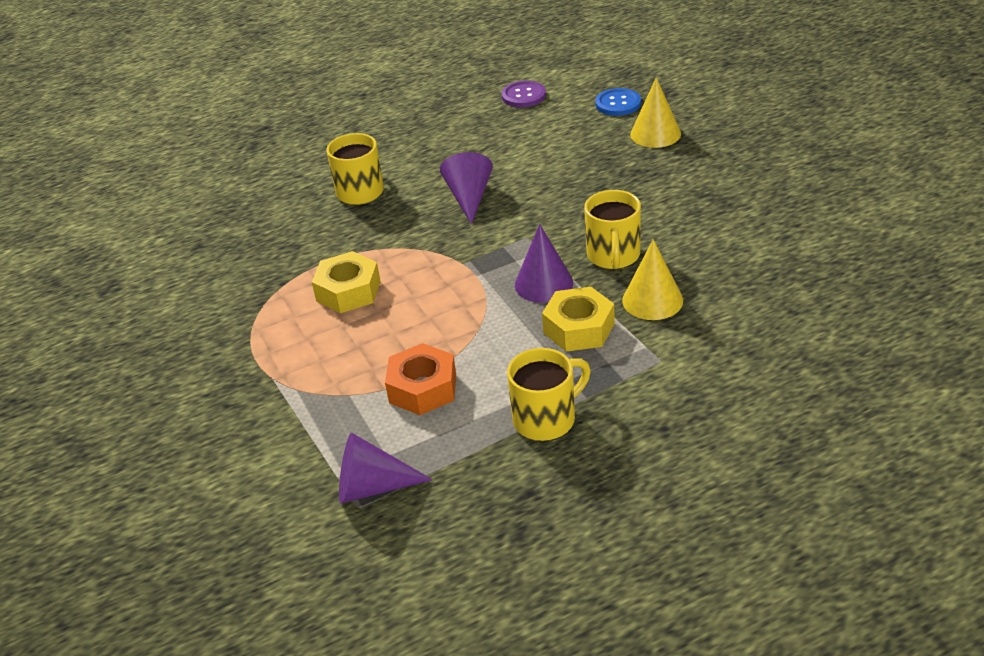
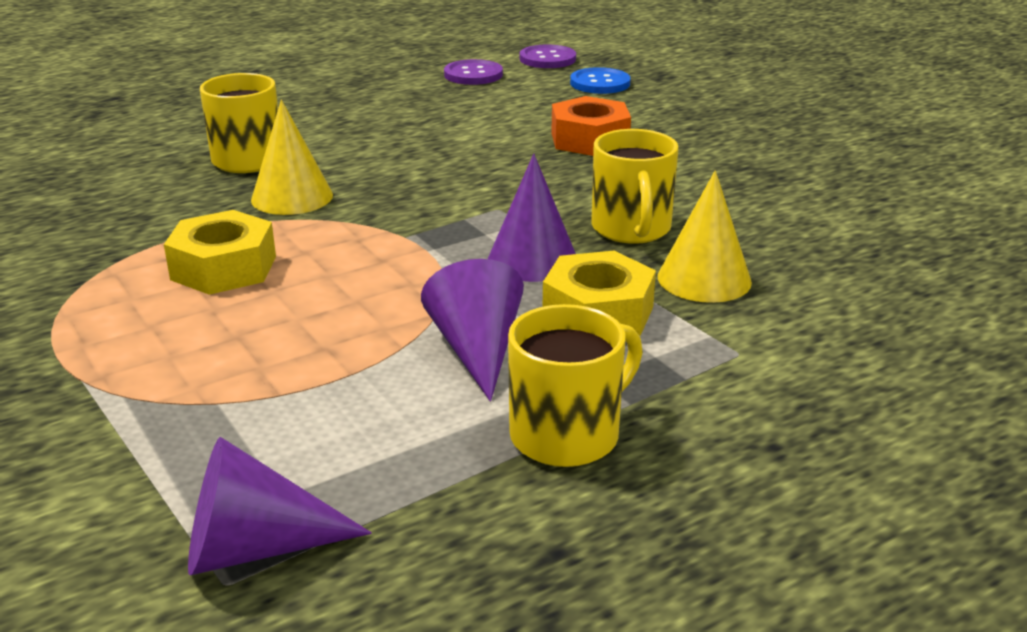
camera: 10 degrees left, 10 degrees down
(422, 388) = (347, 393): orange nut -> orange nut (589, 140)
(469, 197) = (408, 167): purple cone -> purple cone (477, 350)
(582, 75) = (547, 59): none -> purple button
(655, 134) = (657, 110): yellow cone -> yellow cone (292, 197)

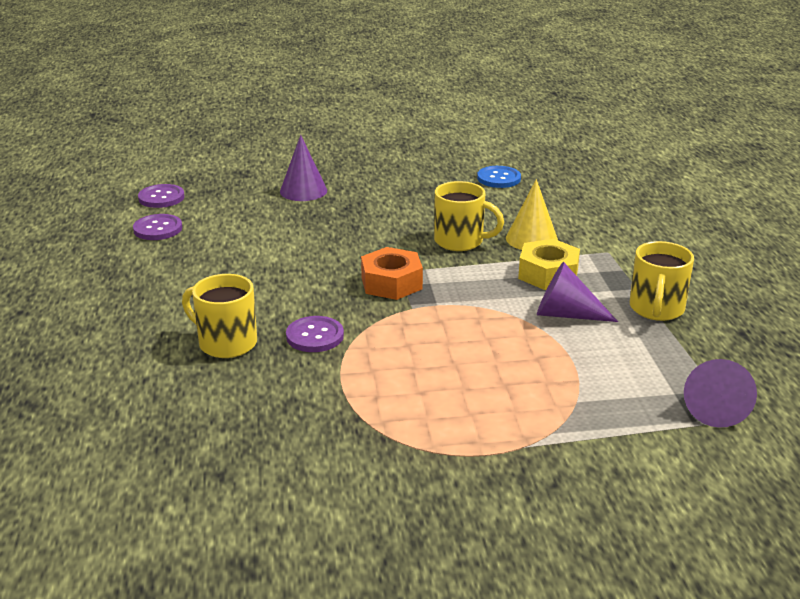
camera: 65 degrees left, 0 degrees up
(224, 268) = (407, 377): yellow nut -> none
(292, 197) = (315, 336): yellow cone -> purple button
(532, 259) = (475, 277): purple cone -> purple cone (303, 191)
(568, 434) = (656, 309): yellow mug -> yellow mug turned 150 degrees counterclockwise
(589, 140) = (324, 221): orange nut -> orange nut (391, 283)
(600, 83) = (232, 194): blue button -> blue button (499, 178)

